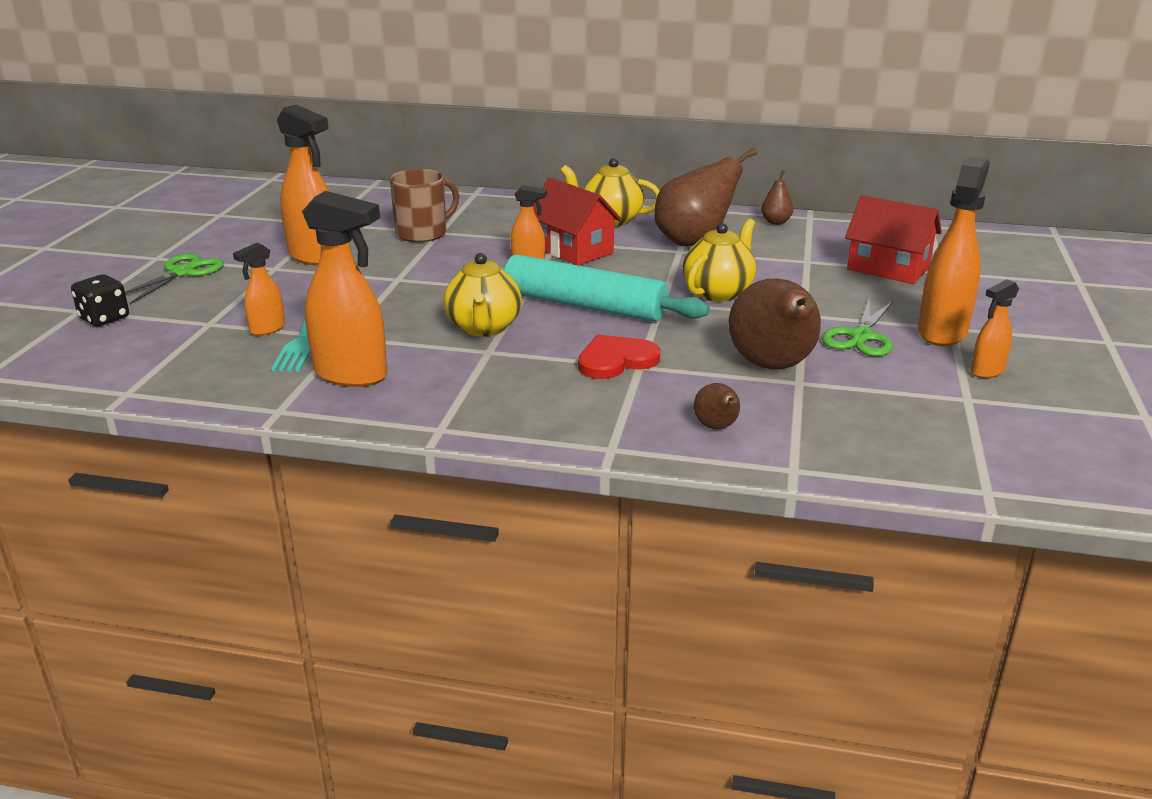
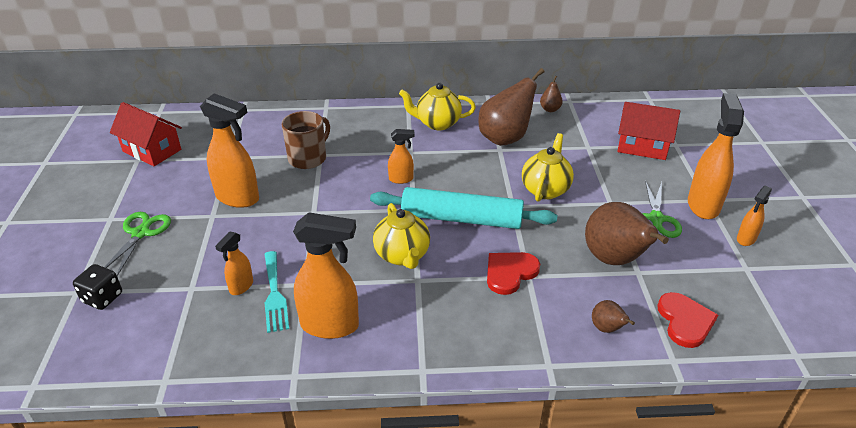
camera: 15 degrees left, 10 degrees up
(573, 250) = (426, 160): red house -> red house (152, 150)
(837, 436) = (685, 321): none -> red heart

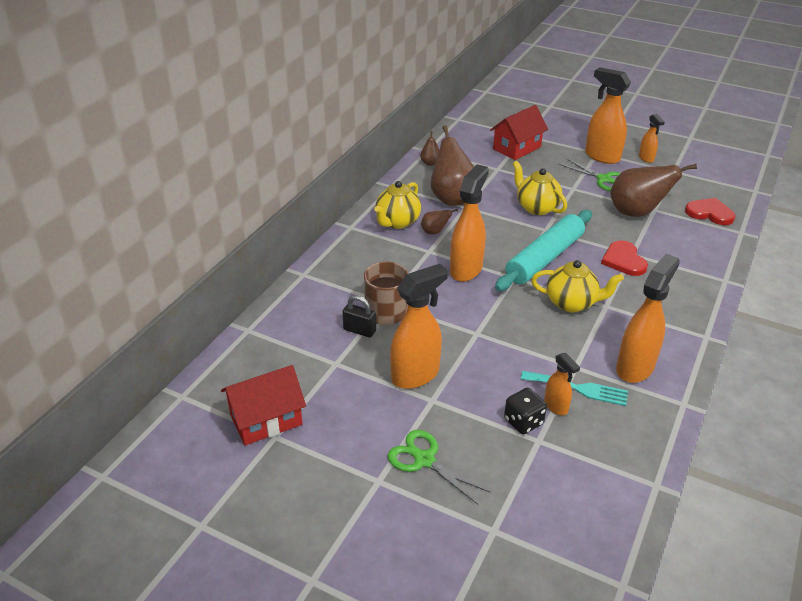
camera: 60 degrees left, 0 degrees up
(102, 298) = (516, 509): black dice -> black dice (523, 422)
(275, 154) = (359, 330): none -> black padlock
(401, 179) = (466, 269): orange spray bottle -> orange spray bottle, size x1.91
(607, 329) = (702, 244): brown pear -> brown pear (434, 232)

